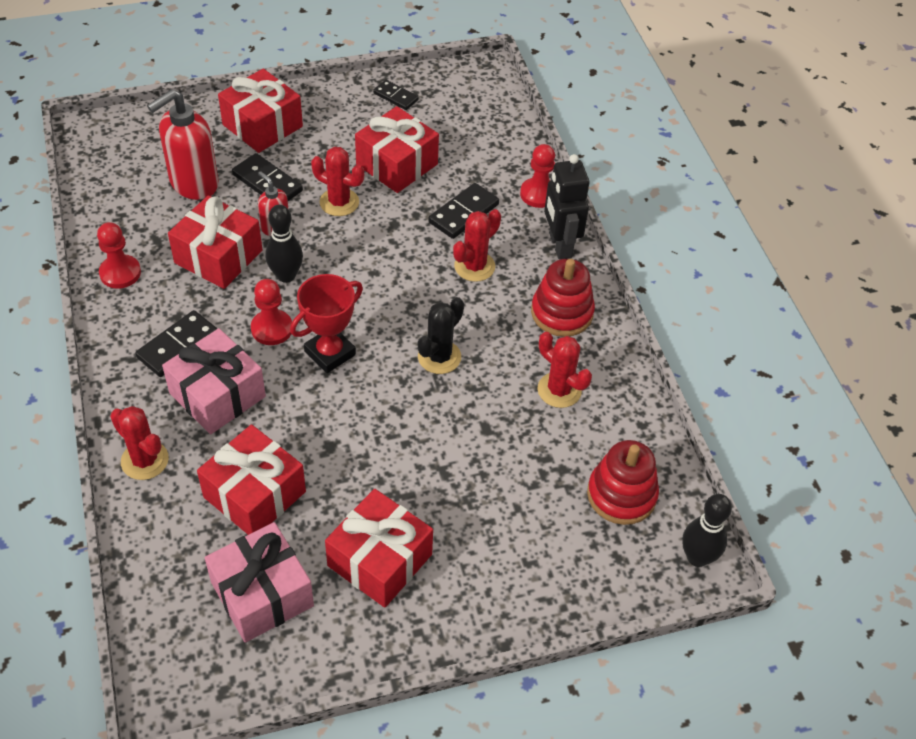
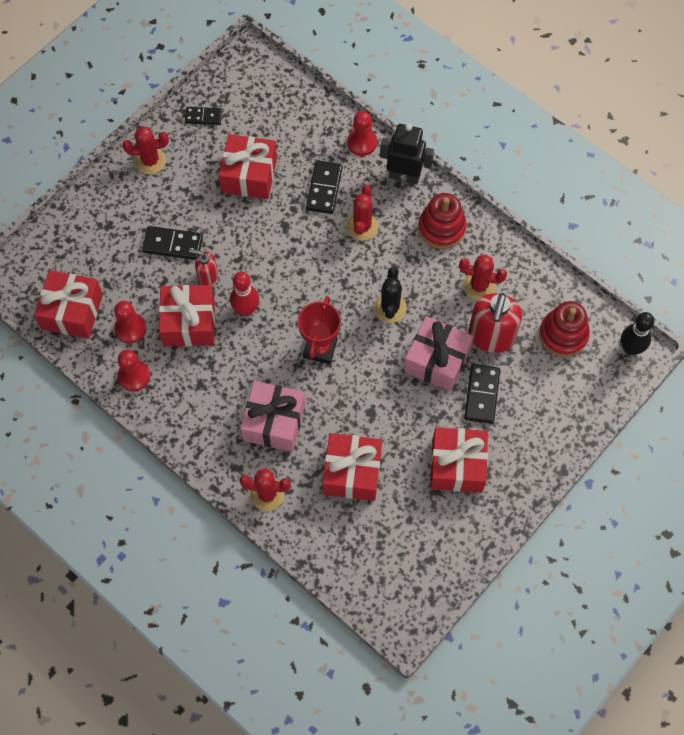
camera: 30 degrees left, 15 degrees up
(178, 346) = (219, 405): black domino -> black domino (482, 395)
(193, 184) = (122, 276): red soap dispenser -> red soap dispenser (491, 337)
(262, 125) = (129, 198): red gift -> red gift (72, 311)
(262, 594) = (407, 530): pink gift -> pink gift (437, 360)
(272, 329) = (269, 354): red pawn -> red pawn (130, 328)
(286, 276) = (246, 309): black bowling pin -> red bowling pin
(339, 202) = (234, 230): red cactus -> red cactus (150, 161)
(559, 245) = (404, 176): black robot -> black robot turned 150 degrees clockwise

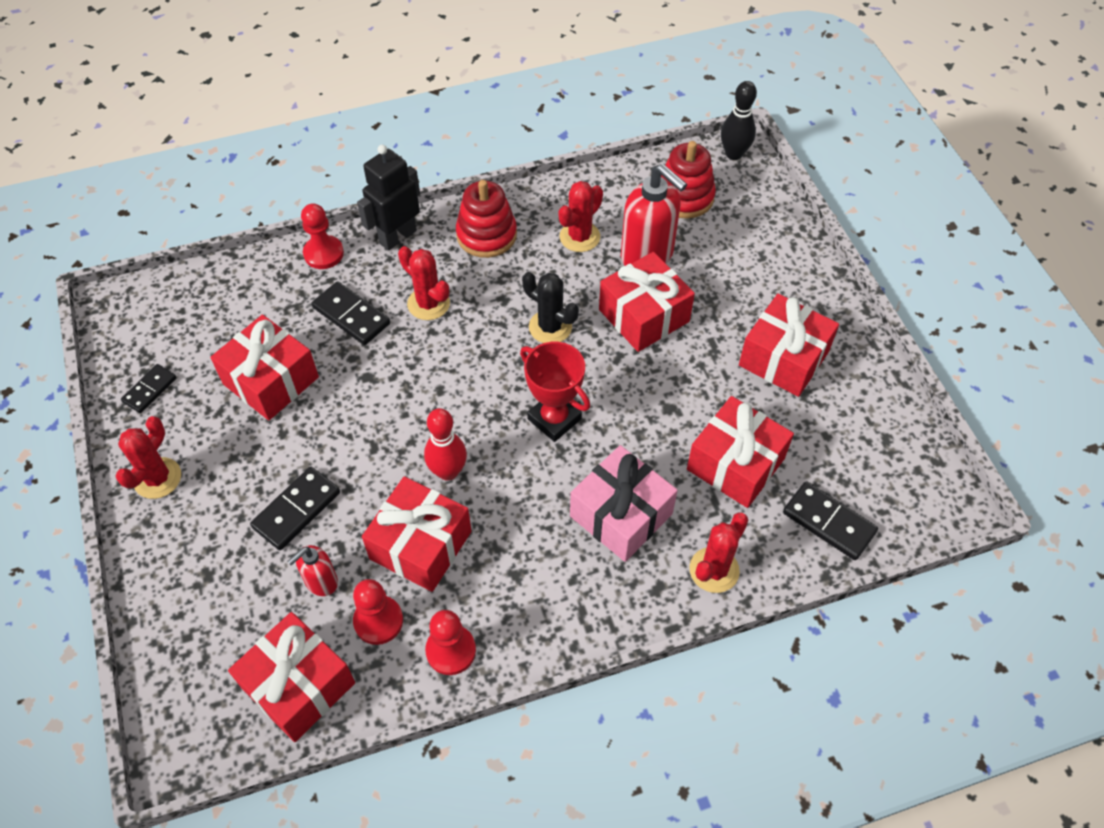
camera: 60 degrees left, 10 degrees down
(207, 276) = (371, 492): red soap dispenser -> red soap dispenser (321, 582)
(437, 360) = (644, 315): pink gift -> red gift
(482, 395) = (711, 296): black domino -> black domino (829, 522)

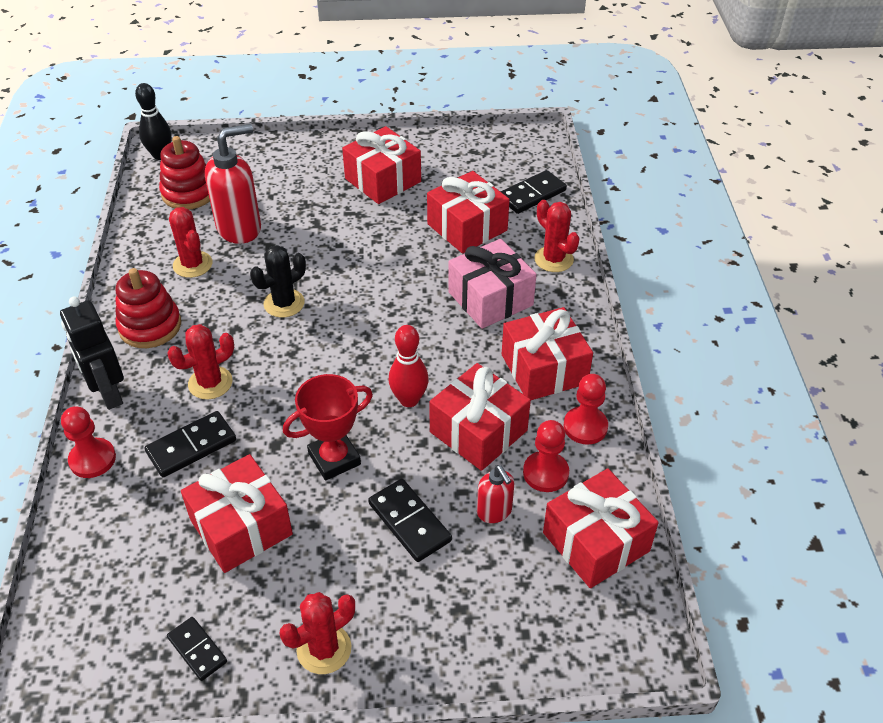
camera: 75 degrees left, 10 degrees down
(157, 478) = (324, 649): red cactus -> red cactus turned 75 degrees counterclockwise
(554, 419) = (383, 319): red trophy -> red trophy (334, 459)
(644, 315) = (302, 244): red gift -> red gift (544, 369)

